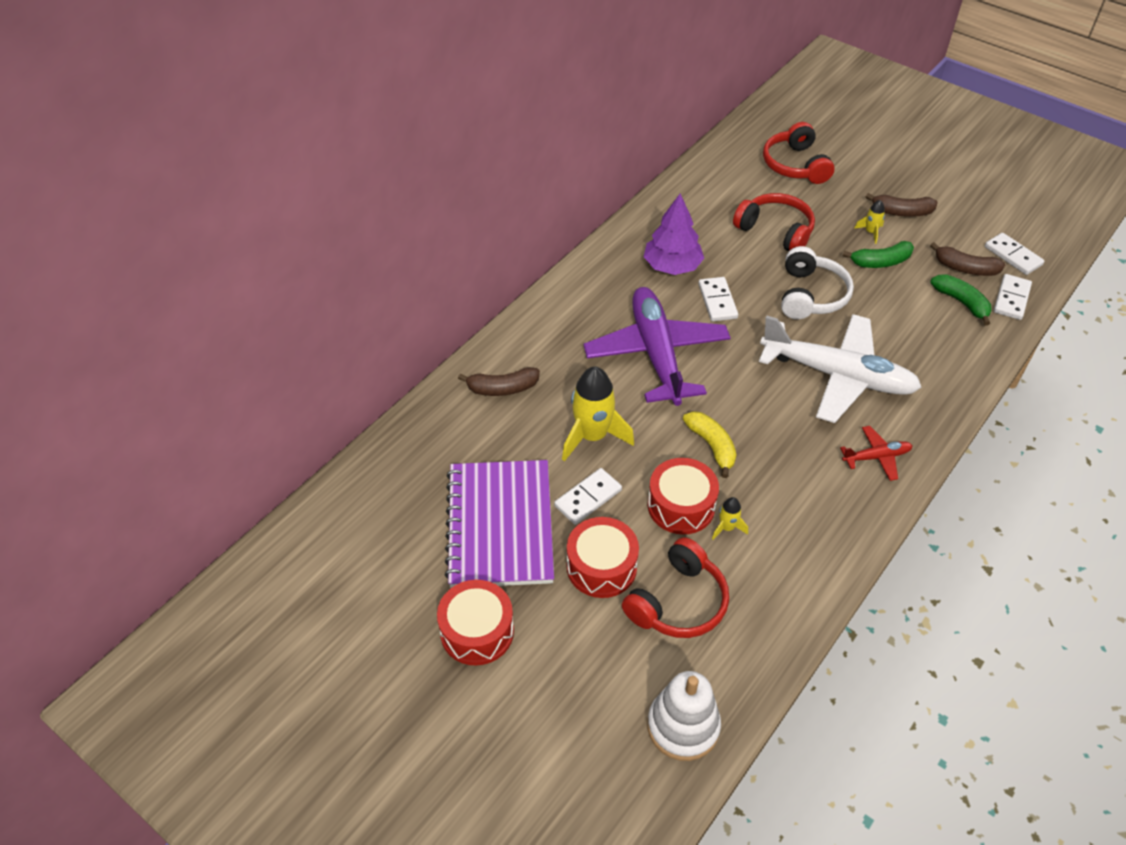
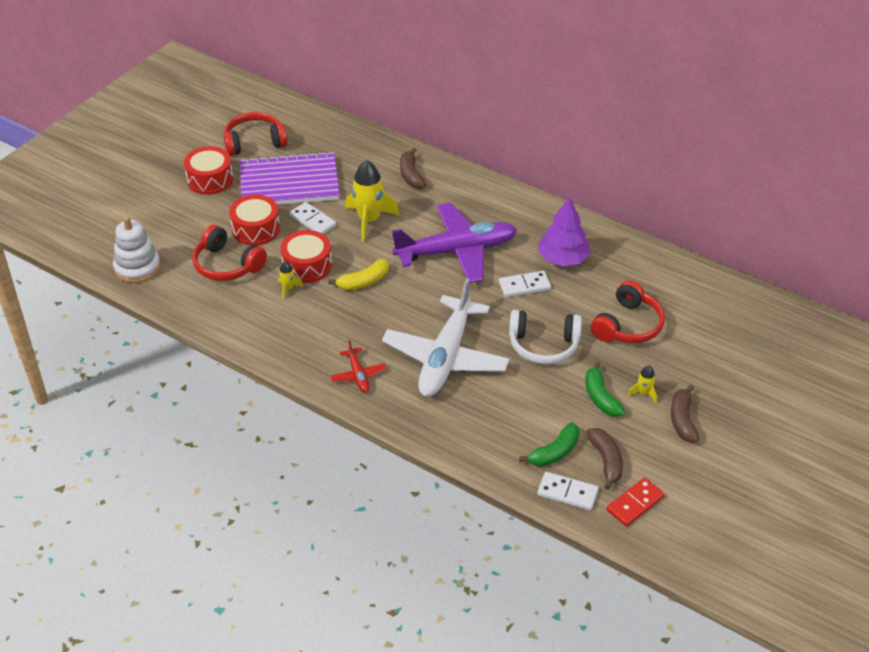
camera: 85 degrees right, 5 degrees down
(795, 165) = (735, 343): red headphones -> red headphones (254, 142)
(965, 268) = (606, 461): brown banana -> brown banana turned 150 degrees clockwise
(1013, 256) = (635, 503): white domino -> red domino

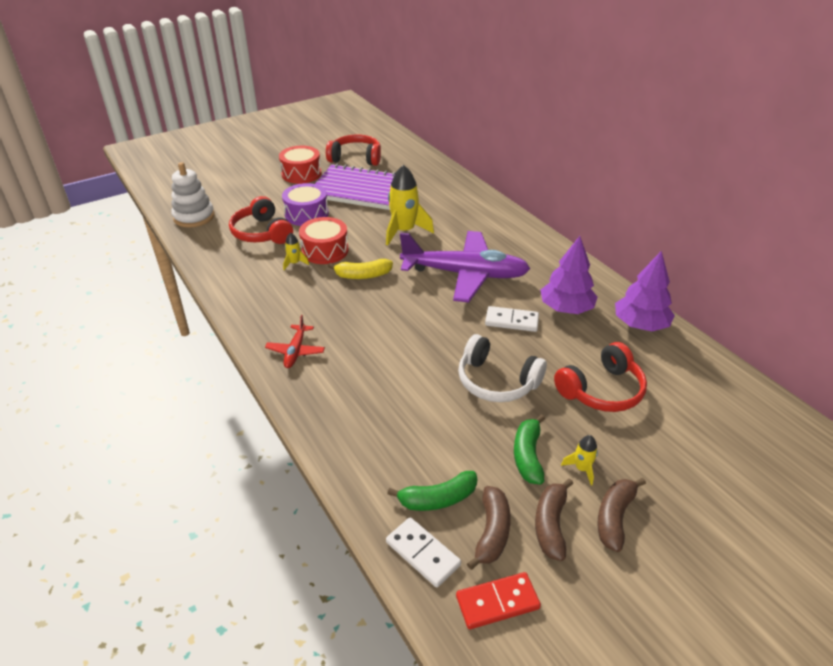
camera: 25 degrees right, 5 degrees down
(256, 229) = (306, 214): red drum -> purple drum
(313, 221) = (357, 220): white domino -> none
(411, 175) = (465, 208): brown banana -> brown banana (551, 524)
(445, 357) = (389, 361): white plane -> none
(630, 255) = (640, 324): none -> purple tree

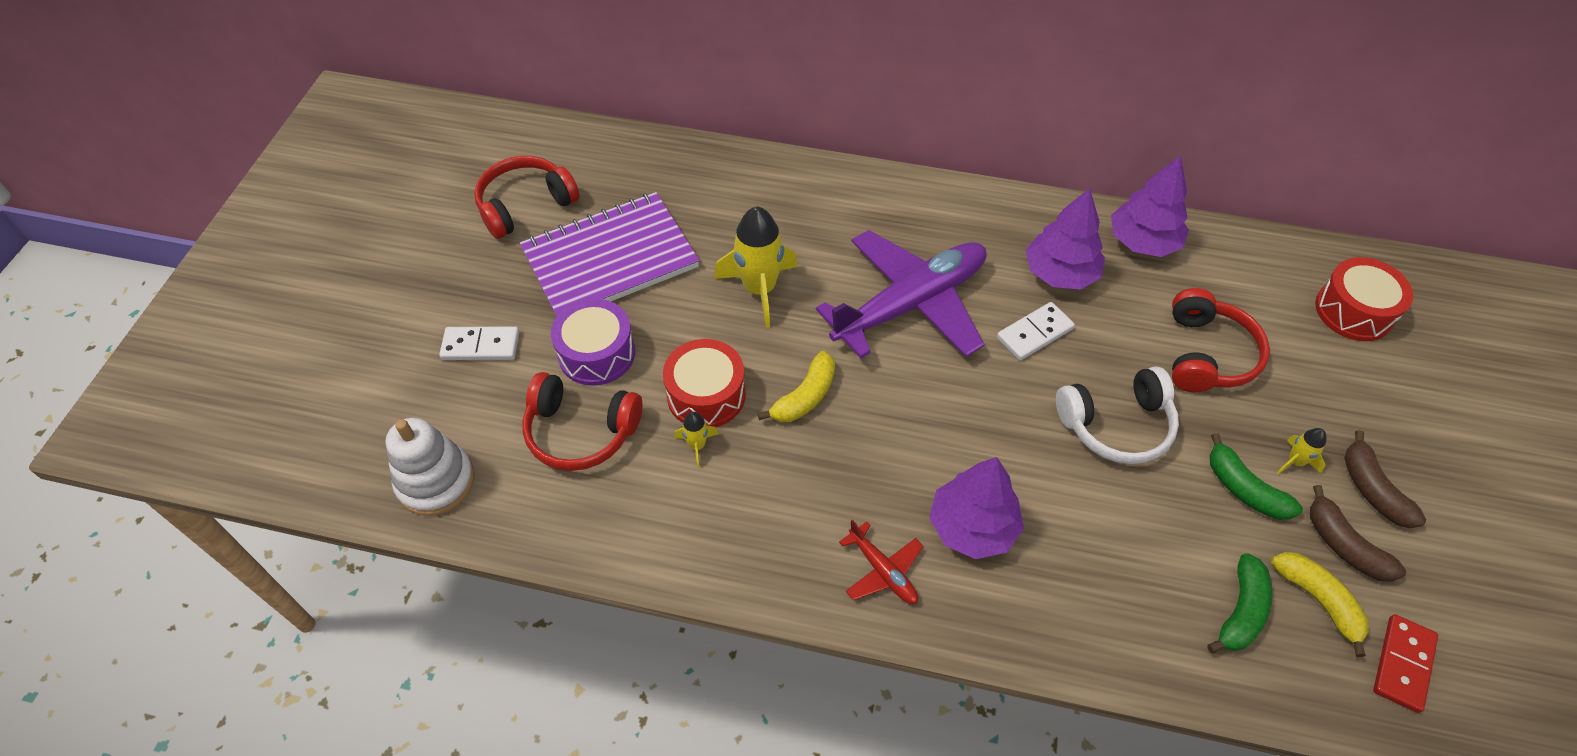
camera: 45 degrees left, 15 degrees up
(301, 174) = (485, 287): red drum -> red drum (1353, 311)
(359, 365) = (972, 526): none -> purple tree
(422, 553) = (1301, 681): white domino -> white domino (481, 346)
(492, 532) = (1318, 601): brown banana -> yellow banana

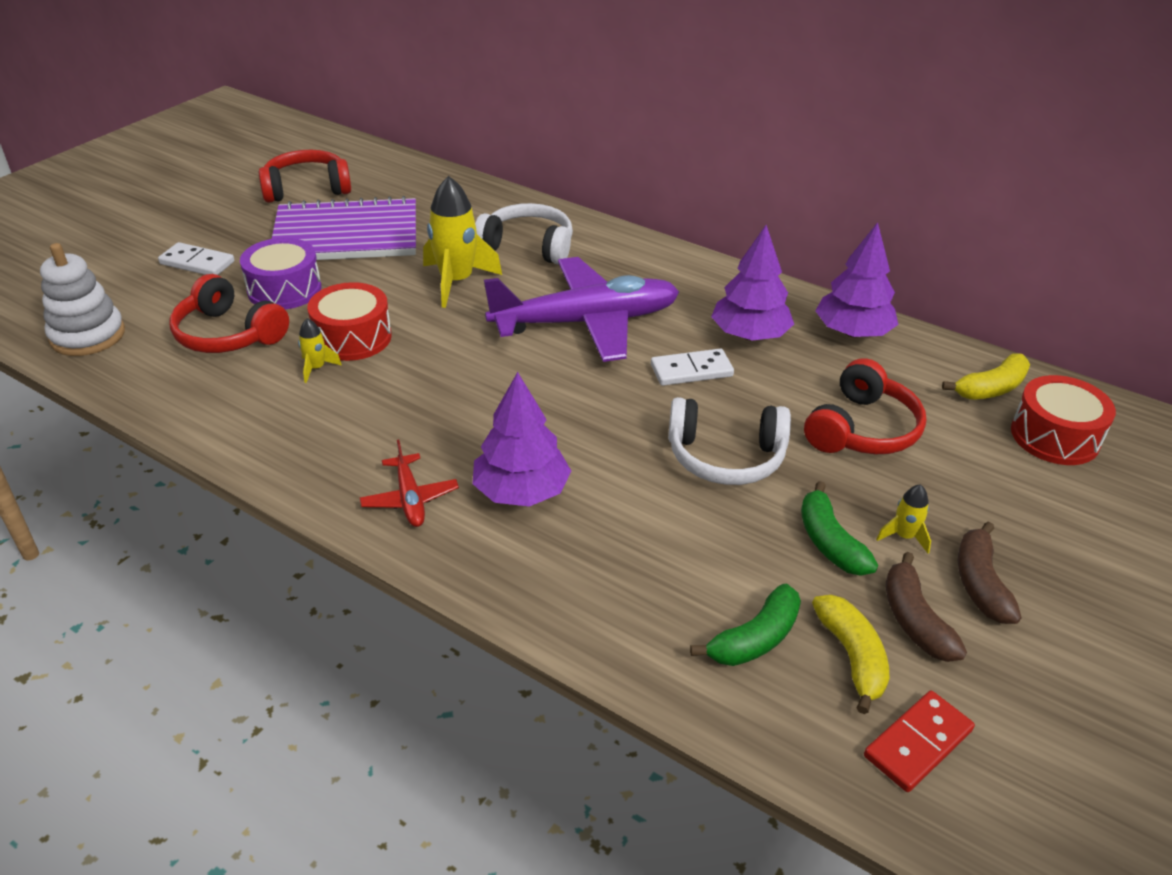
camera: 20 degrees right, 15 degrees down
(799, 221) = (527, 247): none -> white headphones
(804, 397) = (438, 360): yellow banana -> yellow banana (990, 388)

